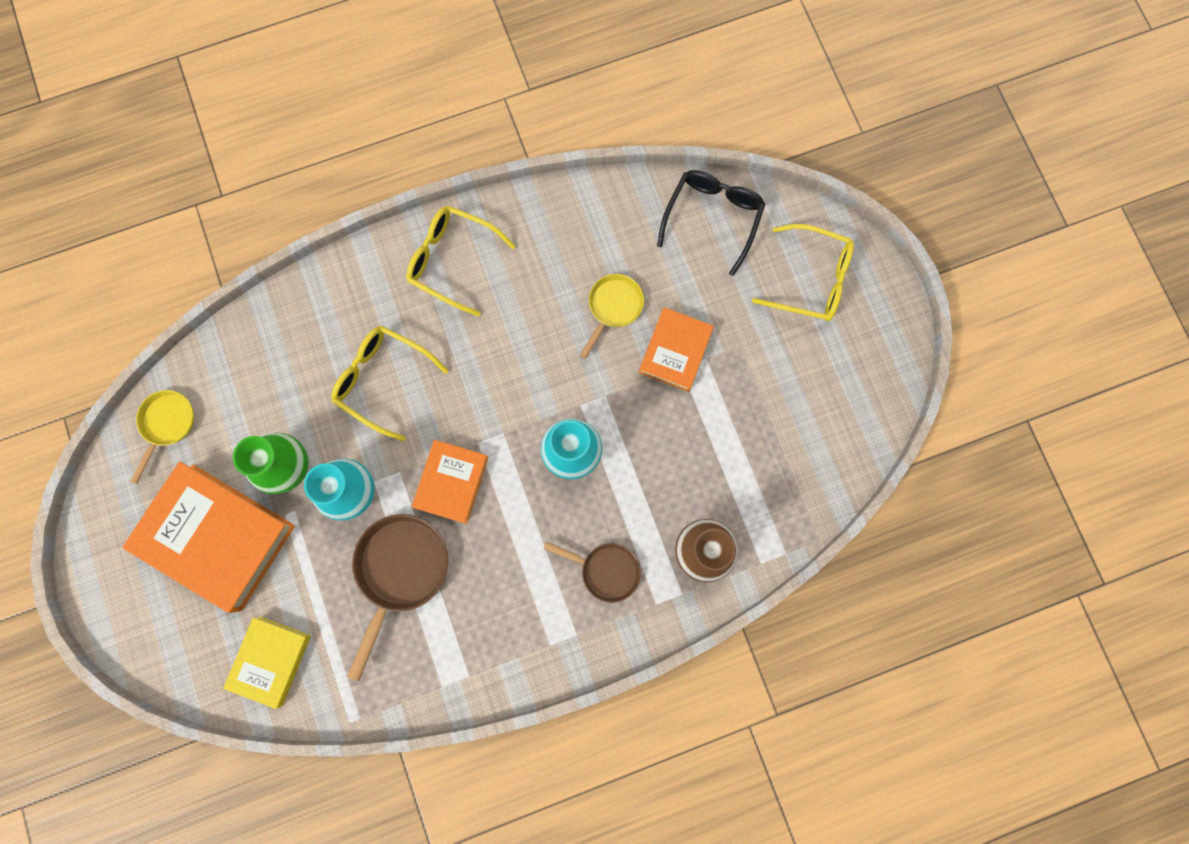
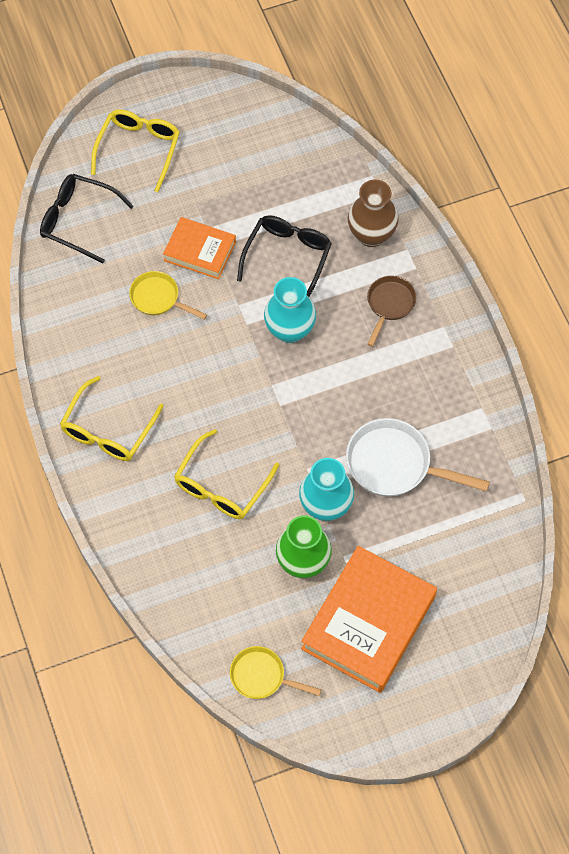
camera: 90 degrees left, 15 degrees down
(271, 660) = (477, 568): yellow book -> none
(400, 571) = (395, 464): brown pan -> white pan
(452, 482) = (316, 425): orange book -> none
(669, 451) = (287, 257): none -> black glasses

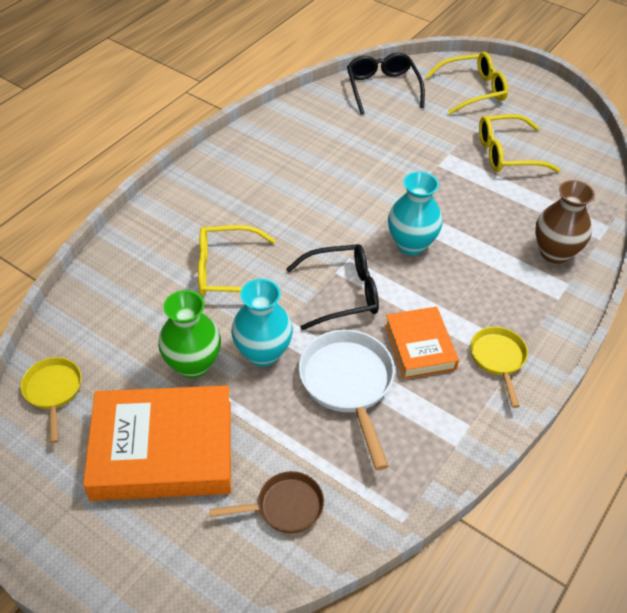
camera: 55 degrees right, 15 degrees down
(108, 430) = (222, 181): yellow glasses -> yellow glasses (506, 153)
(158, 298) = (361, 156): yellow pan -> yellow pan (498, 359)
(200, 251) = (425, 159): orange book -> orange book (419, 346)
(287, 257) = (476, 210): black glasses -> black glasses (342, 293)
(389, 305) = (503, 298): brown pan -> brown pan (284, 507)

